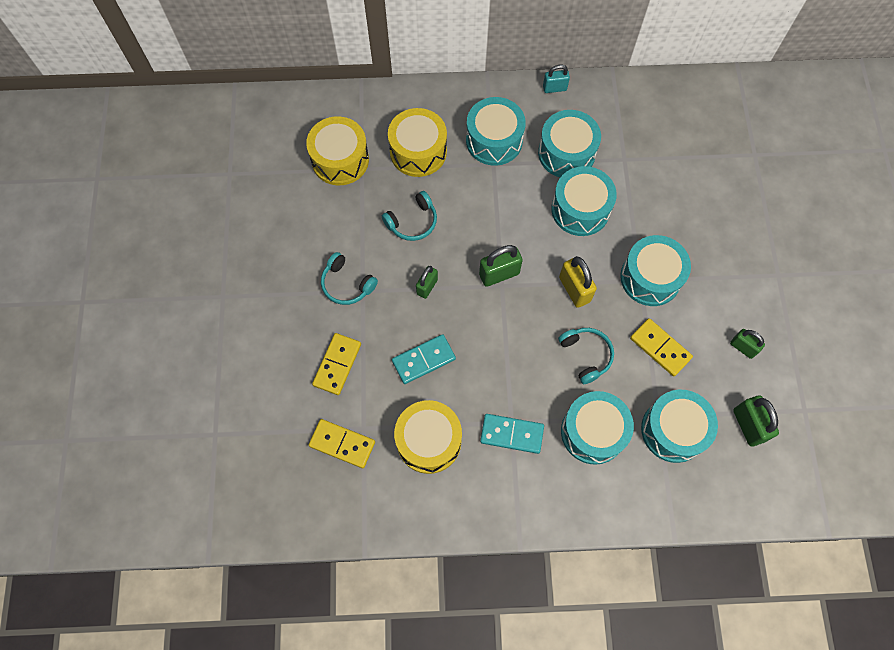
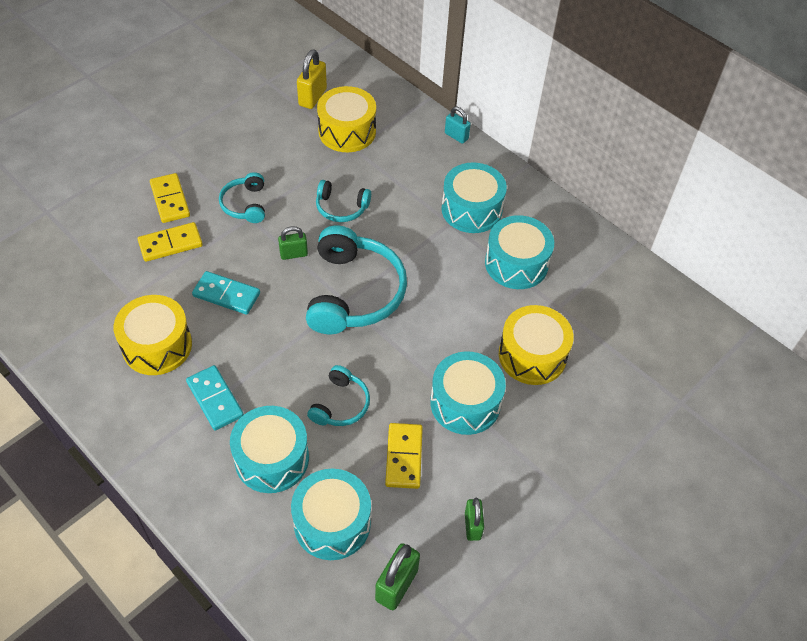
camera: 45 degrees right, 15 degrees down
(342, 444) = (105, 291): yellow domino -> yellow domino (170, 200)
(418, 151) = (407, 170): yellow drum -> yellow drum (532, 355)
(499, 274) = (354, 293): green padlock -> turquoise headphones
(554, 88) = (566, 216): turquoise padlock -> turquoise padlock (456, 136)
(574, 289) = (394, 354): yellow padlock -> yellow padlock (312, 97)
(580, 209) = (474, 308): turquoise drum -> none

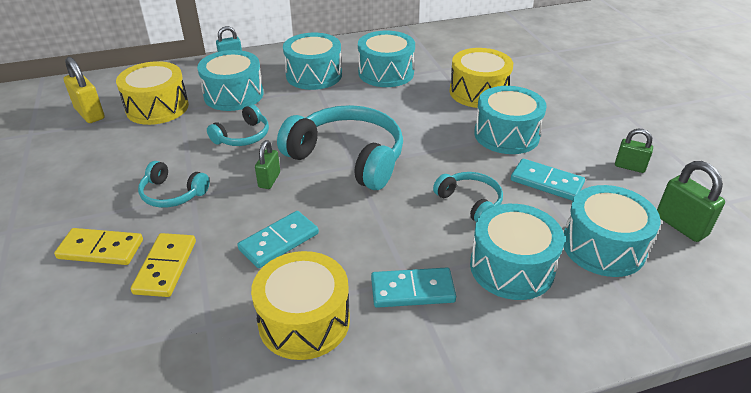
camera: 60 degrees left, 15 degrees down
(398, 169) = (233, 95): none -> turquoise drum
(404, 457) = (546, 182): yellow domino -> turquoise domino

